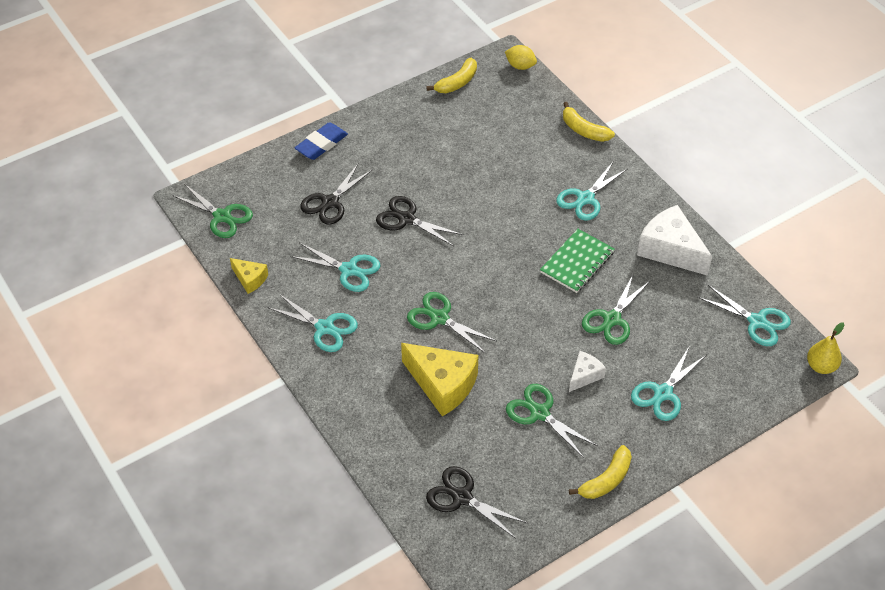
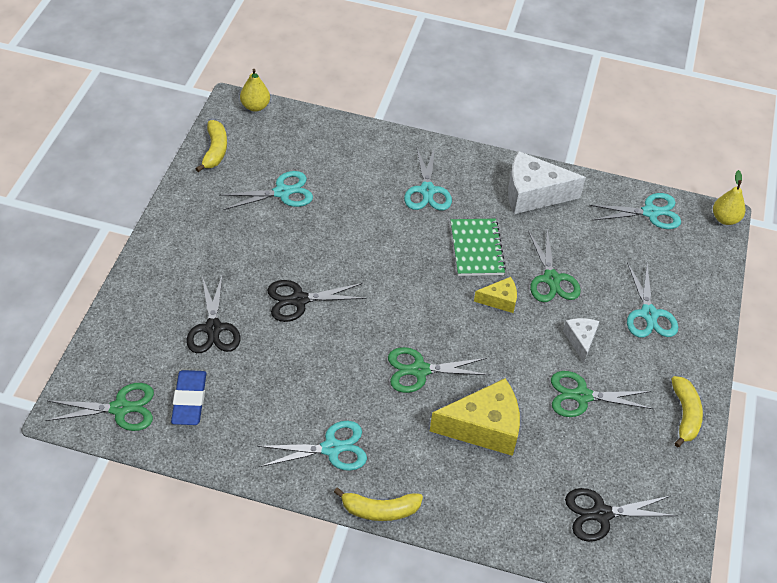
camera: 45 degrees left, 0 degrees up
(250, 279) = (213, 451): yellow cheese -> yellow cheese (499, 300)
(321, 144) = (147, 278): blue eraser -> blue eraser (189, 400)
(349, 270) = (296, 380): turquoise scissors -> turquoise scissors (282, 192)
(520, 66) = (255, 106): yellow lemon -> yellow pear
(584, 130) = (365, 133): yellow banana -> yellow banana (379, 510)

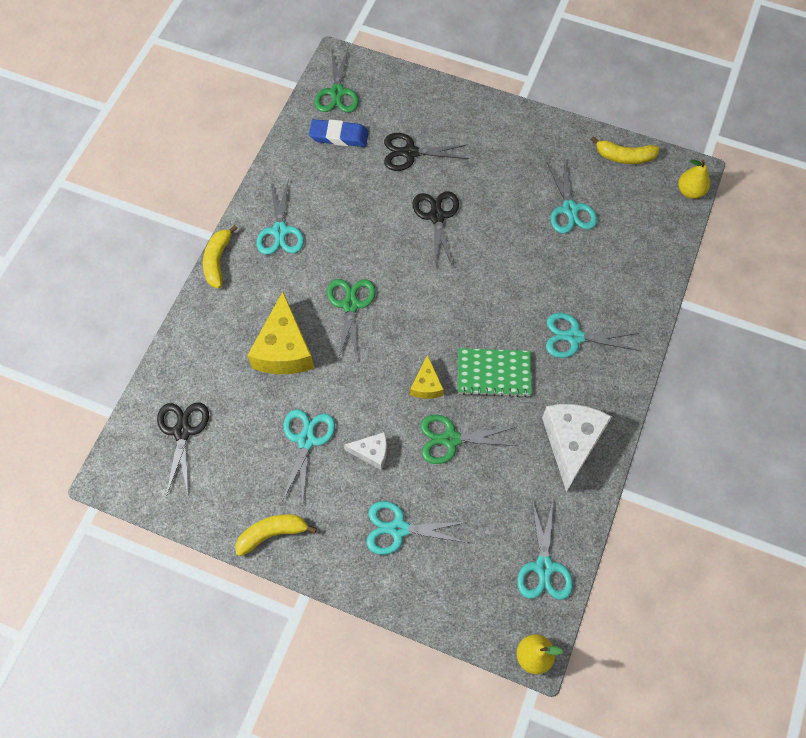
camera: 100 degrees right, 15 degrees up
(582, 396) = (306, 440): green scissors -> turquoise scissors
(685, 415) = (272, 533): yellow banana -> yellow banana turned 150 degrees clockwise

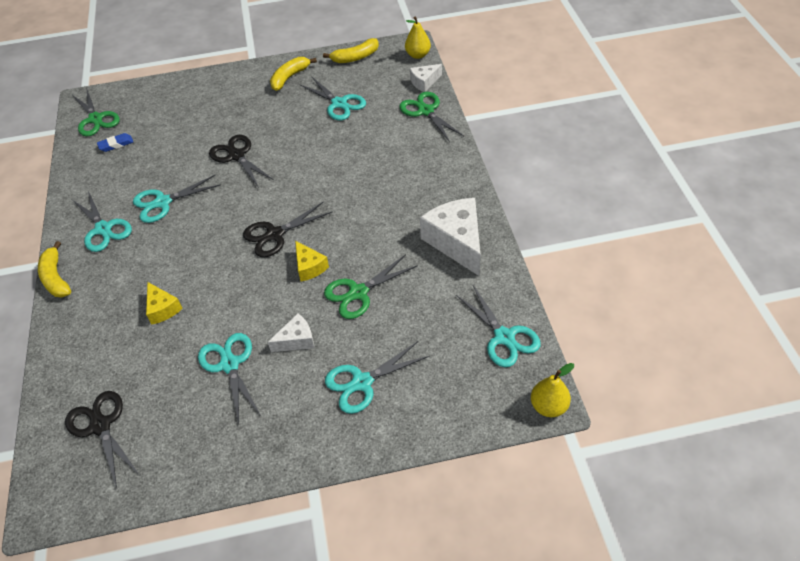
camera: 30 degrees left, 15 degrees down
(272, 533) = (247, 456): yellow banana -> yellow banana (289, 77)
(284, 349) = (162, 309): yellow cheese -> yellow cheese, size x0.52
(339, 136) = (116, 144): blue eraser -> blue eraser, size x0.61
(350, 305) = (203, 247): green scissors -> green scissors (426, 111)
(410, 153) = (185, 128): black scissors -> black scissors (275, 234)
(494, 373) = (360, 230): green notebook -> none
(574, 337) = (404, 176): turquoise scissors -> turquoise scissors (163, 202)
(672, 232) = (424, 82): none -> white cheese

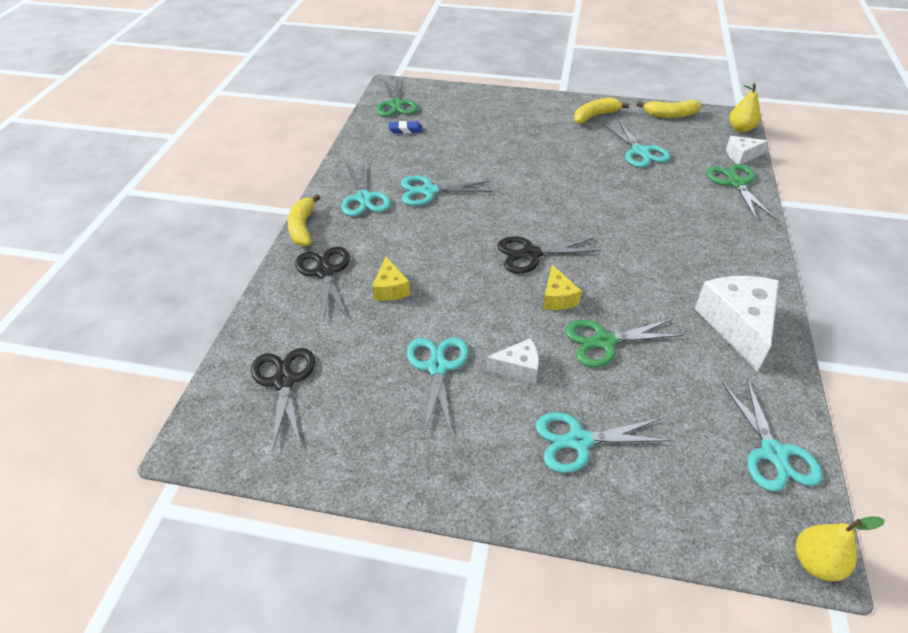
camera: 20 degrees right, 5 degrees down
(236, 155) = (517, 170): black scissors -> black scissors (325, 272)

